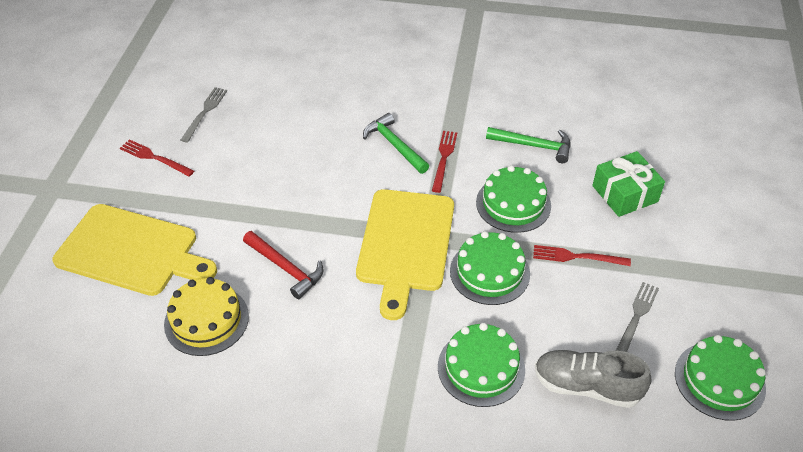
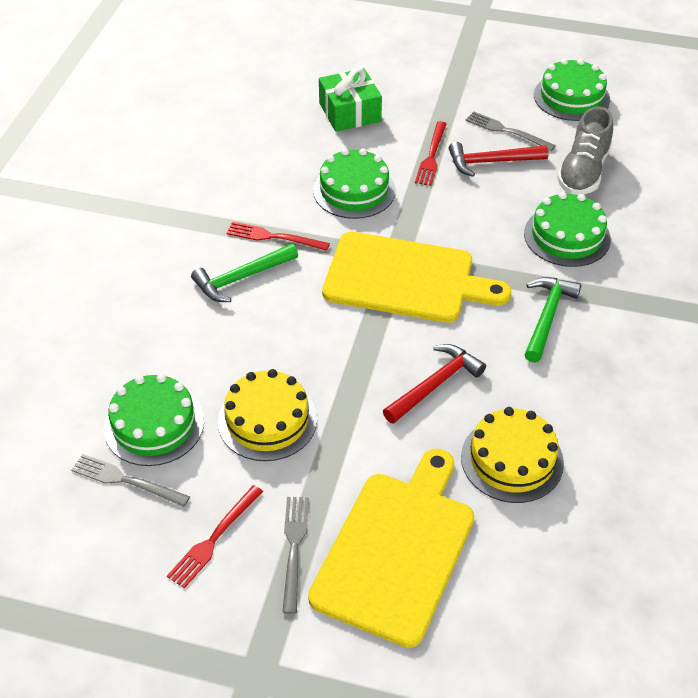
camera: 85 degrees left, 0 degrees up
(141, 197) = (294, 548): none -> grey fork
(252, 173) = (267, 420): none -> yellow cake
(489, 272) = (448, 218): green cake -> green cake (154, 425)
(534, 146) = (267, 164): green hammer -> green hammer (547, 317)
(581, 305) = (491, 162): none -> red hammer

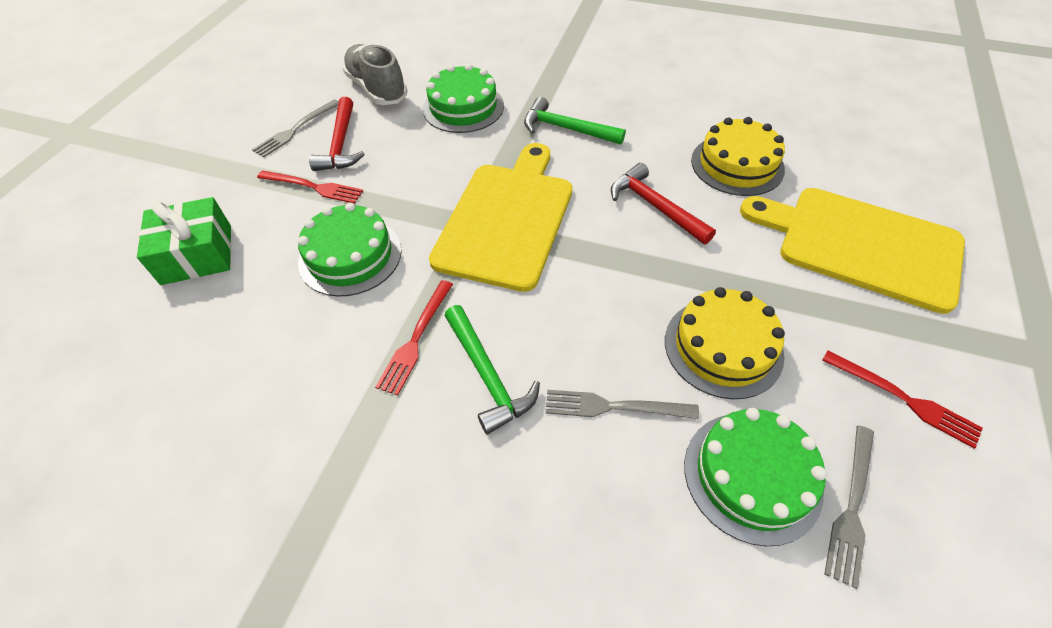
camera: 85 degrees left, 5 degrees up
(294, 548) = (888, 324): grey fork -> grey fork (614, 406)
(571, 97) = (263, 84): green cake -> none
(583, 172) = (377, 89): grey shoe -> grey shoe turned 150 degrees counterclockwise

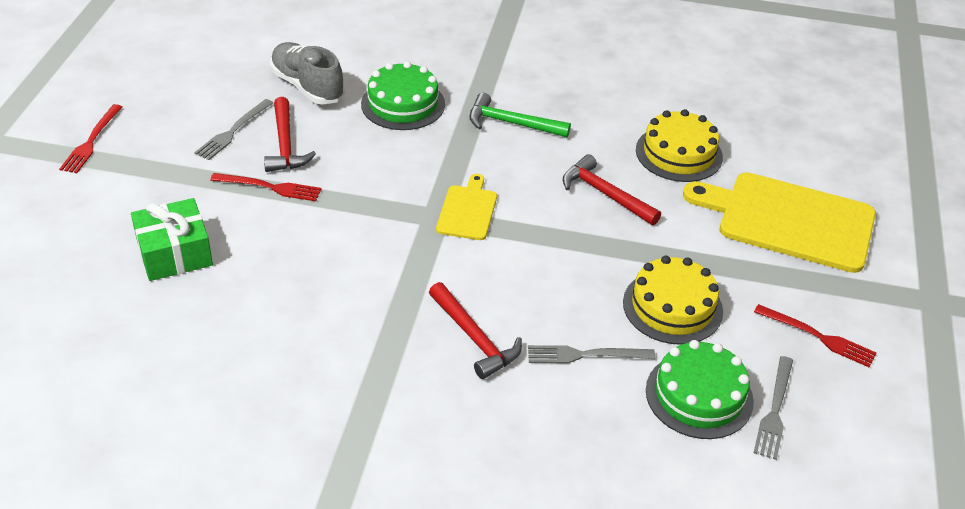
camera: 10 degrees left, 10 degrees down
(350, 256) = (325, 248): green cake -> none
(416, 339) = (405, 314): red fork -> red fork (91, 141)
(488, 375) = (475, 338): green hammer -> red hammer
(506, 219) = (467, 210): yellow cutting board -> yellow cutting board, size x0.50

